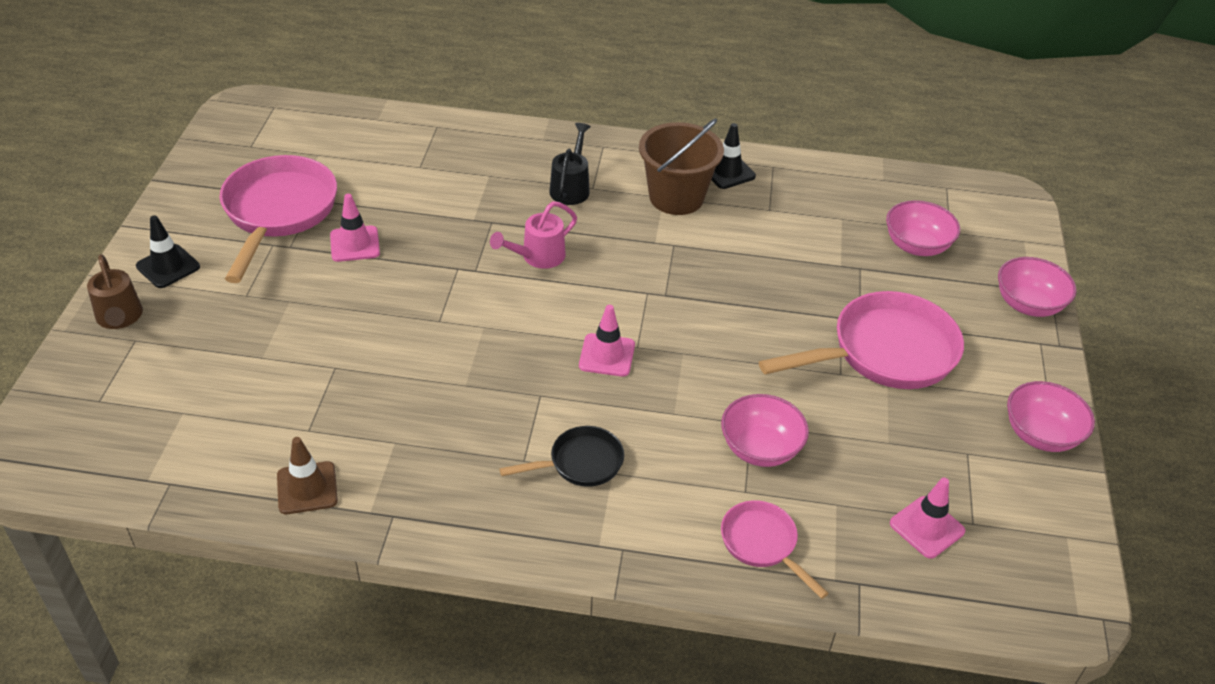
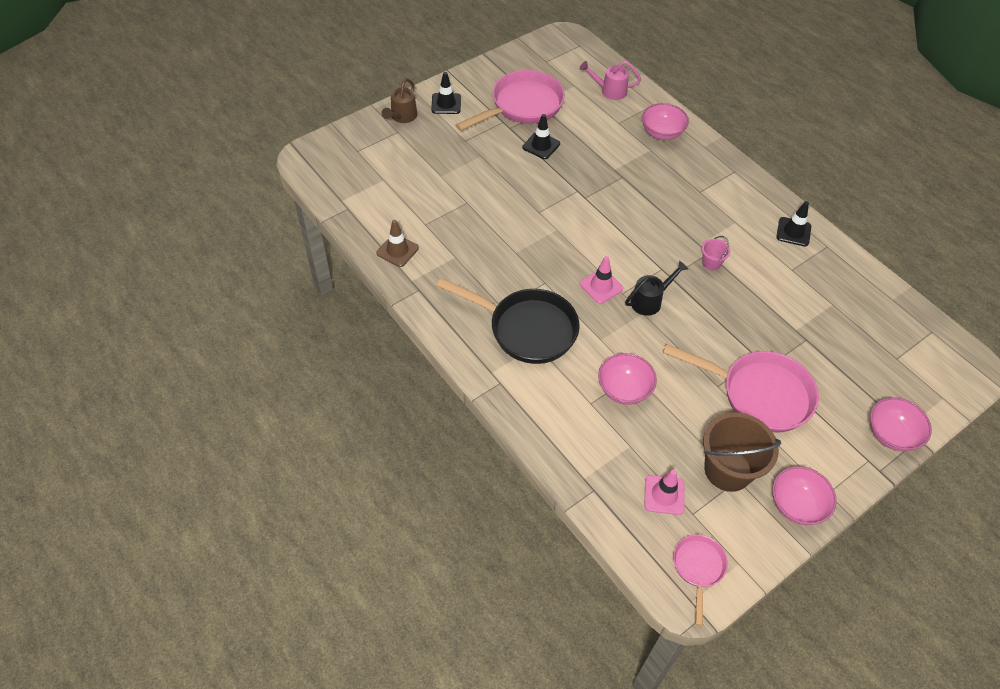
camera: 45 degrees right, 10 degrees up
(355, 244) = (541, 145): pink traffic cone -> black traffic cone
(538, 257) = (625, 211): pink watering can -> pink watering can (609, 91)
(571, 187) = (688, 184): black watering can -> black watering can (650, 300)
(580, 463) = (526, 329): black pan -> black pan, size x1.90
(676, 197) = (743, 227): brown bucket -> brown bucket (728, 470)
(688, 253) = (711, 263): none -> pink bucket
(762, 544) = (568, 433): pink pan -> pink pan (698, 568)
(916, 246) = (861, 351): pink bowl -> pink bowl (662, 133)

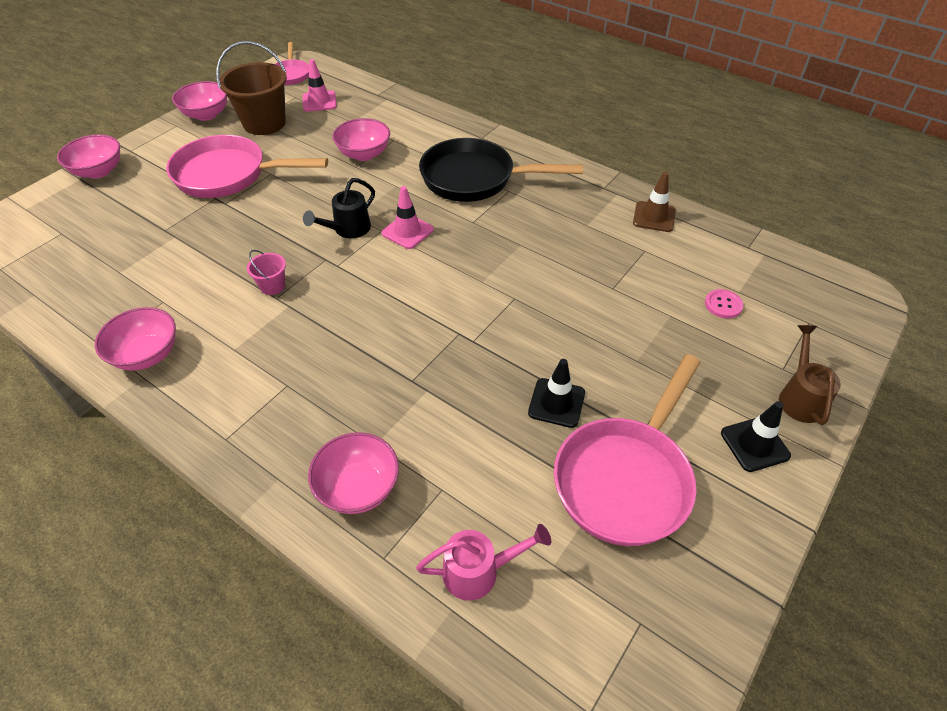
camera: 165 degrees right, 5 degrees down
(401, 174) = (723, 305): none -> pink button
(793, 232) = (147, 355): black traffic cone -> pink bowl

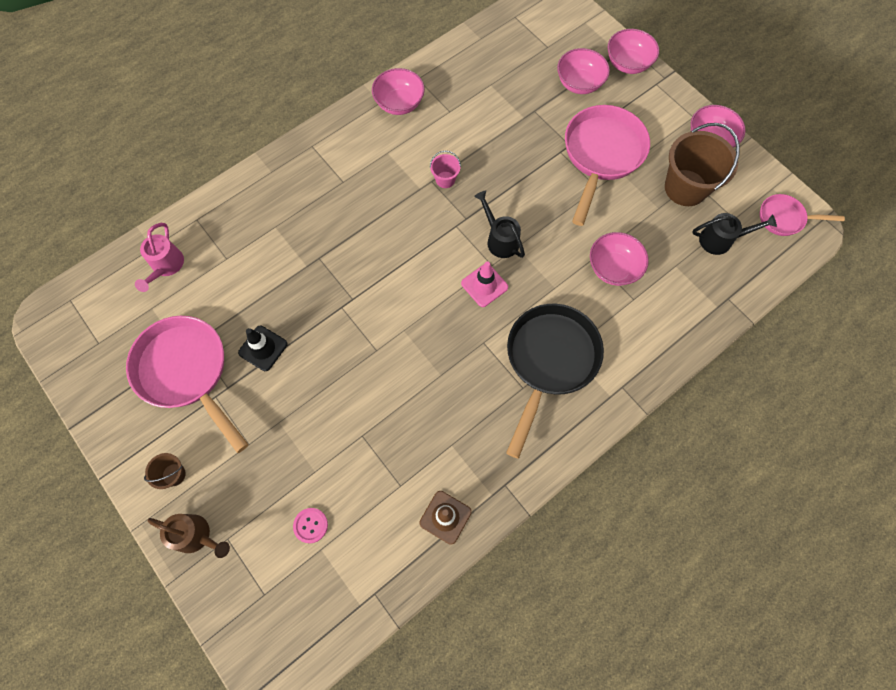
camera: 105 degrees right, 20 degrees up
(319, 101) = (721, 240): pink traffic cone -> black watering can
(358, 488) = (247, 213): pink bowl -> pink bowl (579, 83)
(754, 444) = (174, 474): black traffic cone -> brown bucket

